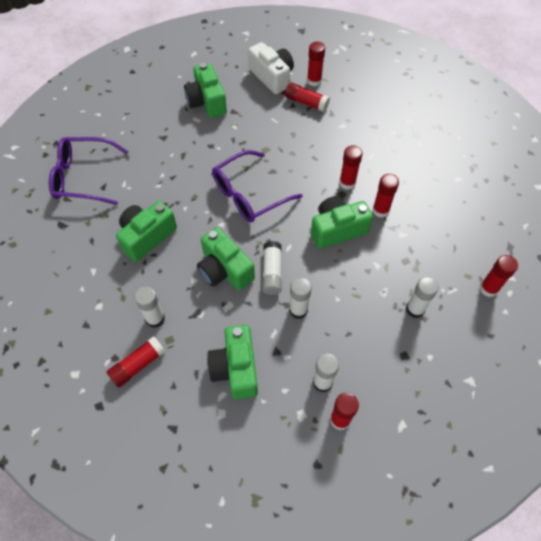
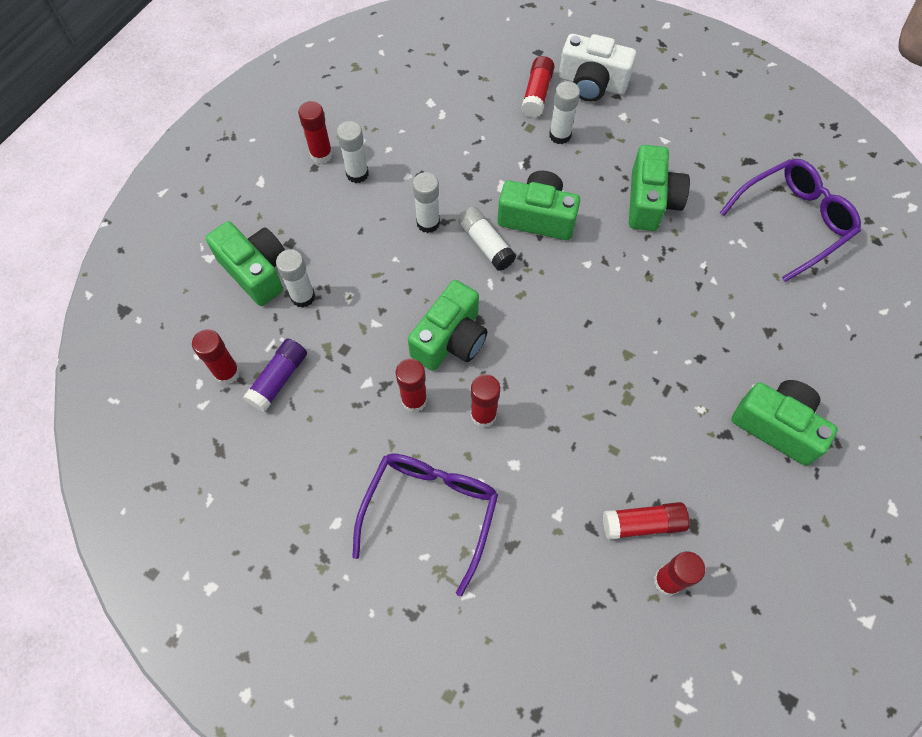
camera: 145 degrees right, 5 degrees up
(236, 368) = (447, 140): green camera -> green camera (256, 271)
(249, 194) = (590, 319): purple glasses -> purple glasses (430, 511)
(272, 77) = (735, 543): white camera -> white camera (592, 83)
(456, 266) = (278, 379): none -> purple glue stick

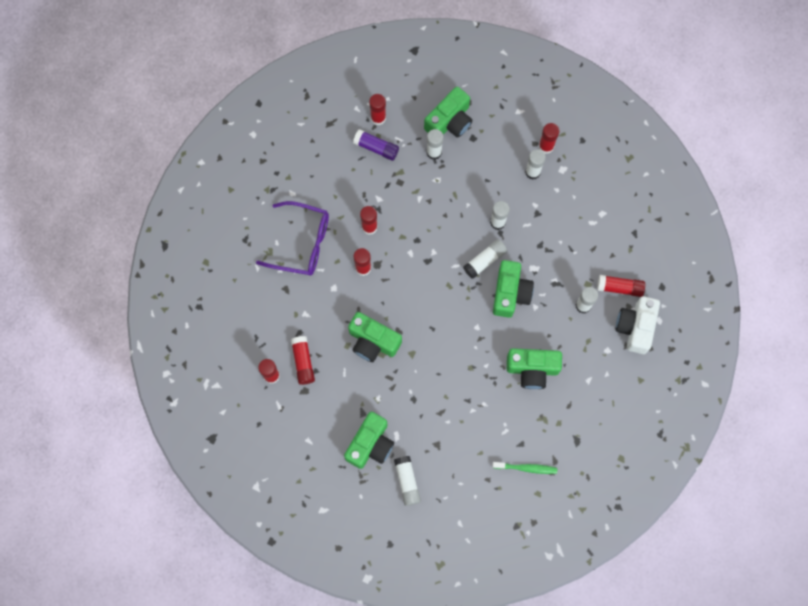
camera: 85 degrees right, 10 degrees up
(450, 339) = (412, 244): green camera -> green camera (373, 341)
(793, 221) = (526, 468): purple glasses -> green toothbrush
(830, 377) = (407, 482): none -> white glue stick

